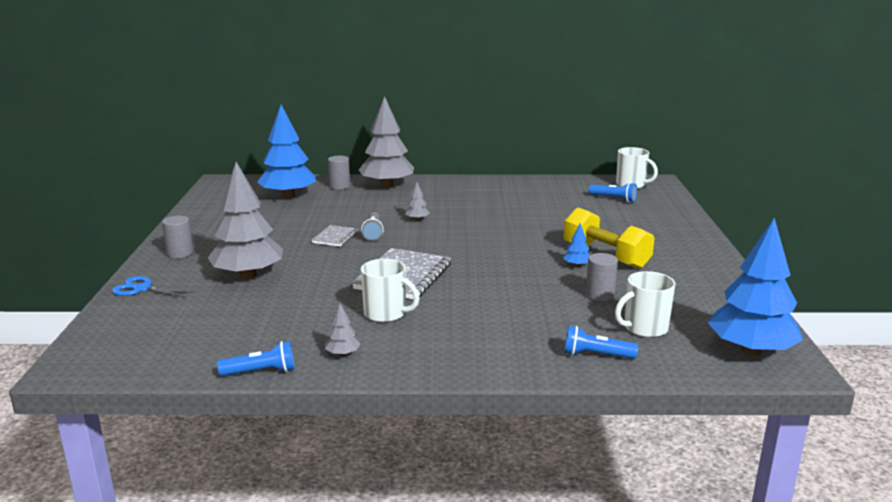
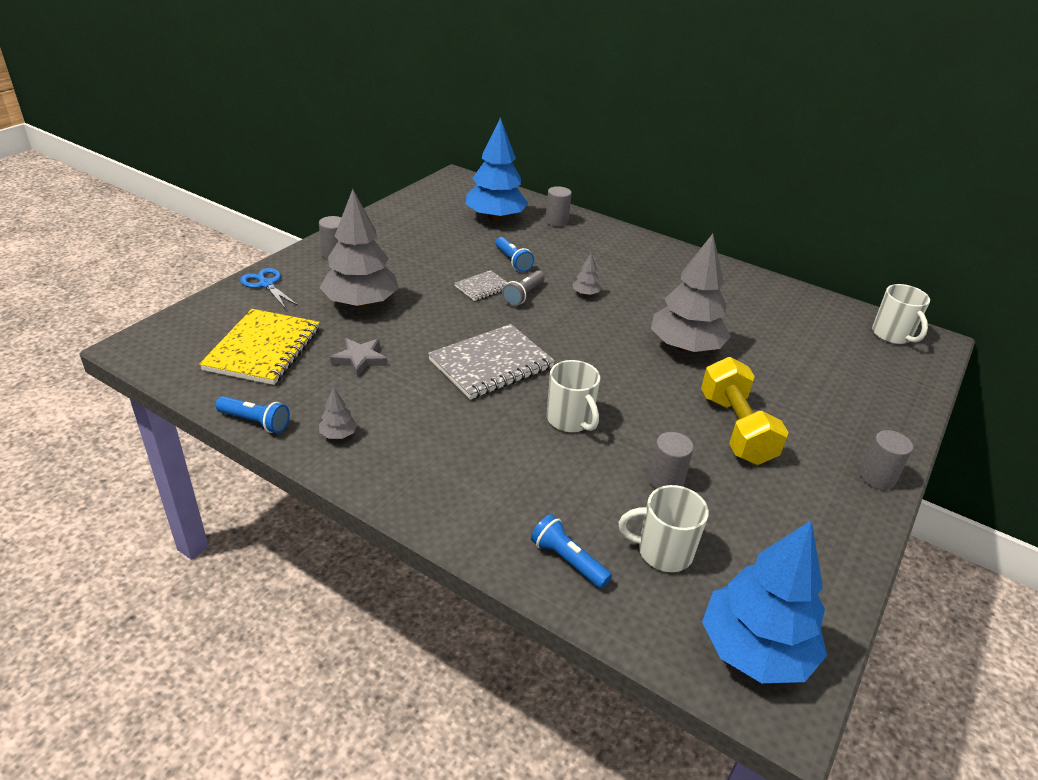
camera: 30 degrees right, 15 degrees up
(201, 328) = (263, 349): none -> yellow notebook
(296, 307) = (360, 359): none -> grey star
(386, 314) = (425, 404): white mug -> white mug (570, 420)
(387, 186) = (604, 237): grey tree -> grey tree (685, 347)
(577, 265) = (686, 427): blue tree -> none
(614, 199) = (844, 348): blue flashlight -> blue flashlight (512, 261)
(708, 251) = (877, 477): none -> grey cylinder

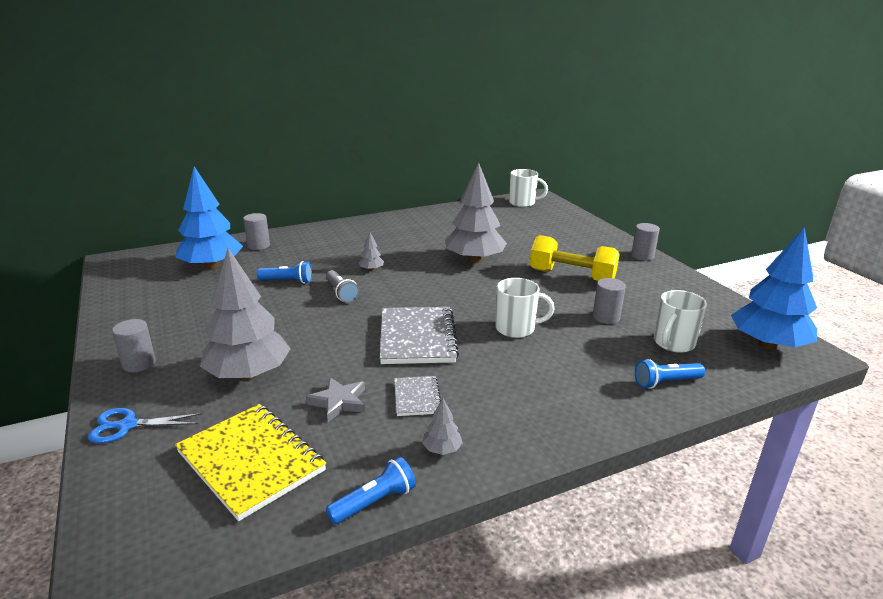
camera: 55 degrees left, 10 degrees down
(482, 287) = (306, 306): grey notebook -> grey notebook (417, 397)

